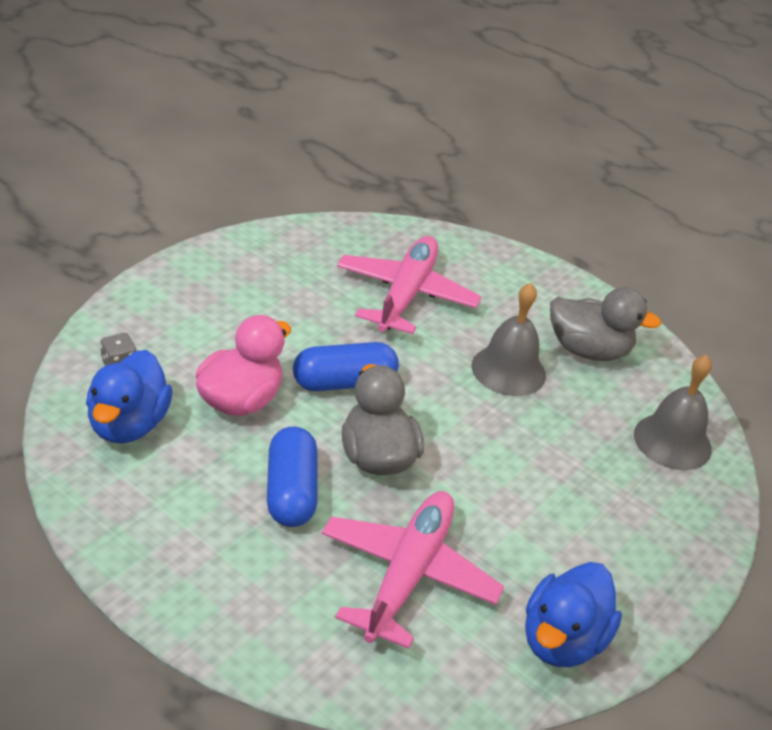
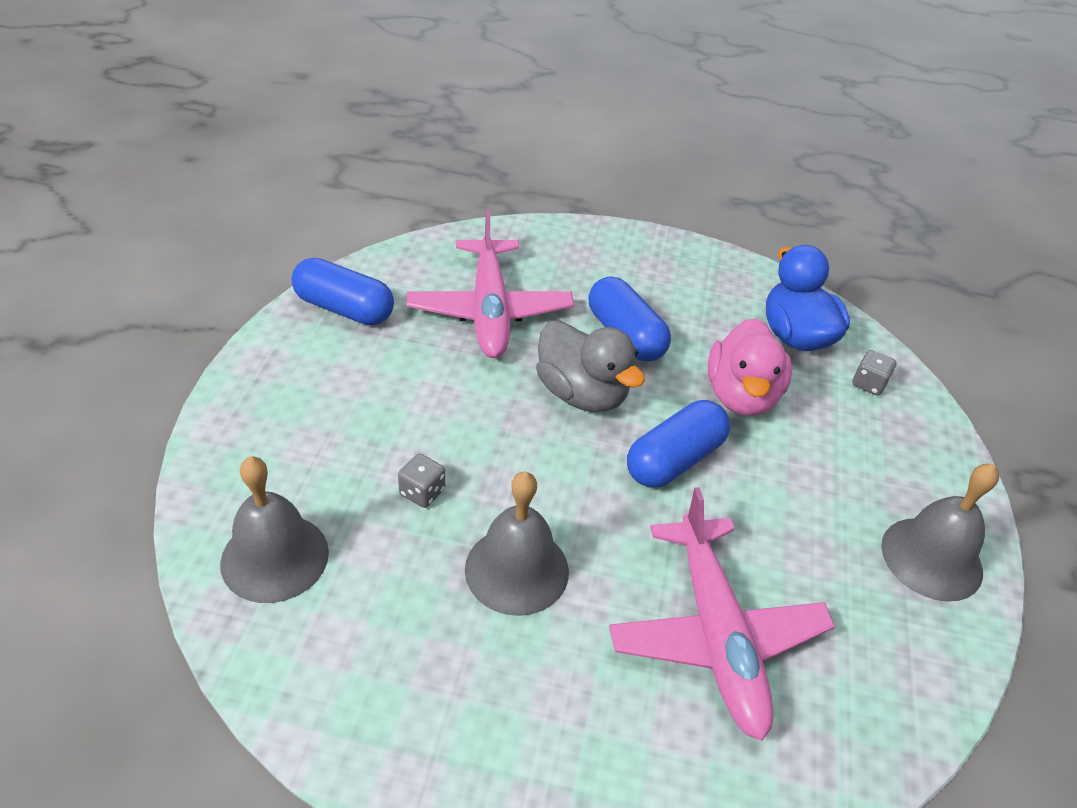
camera: 155 degrees right, 5 degrees up
(228, 268) = (931, 558): none -> grey bell
(552, 439) = (422, 492): none -> grey dice
(562, 641) = (344, 309): blue duck -> blue capsule
(588, 350) = (428, 666): grey duck -> none

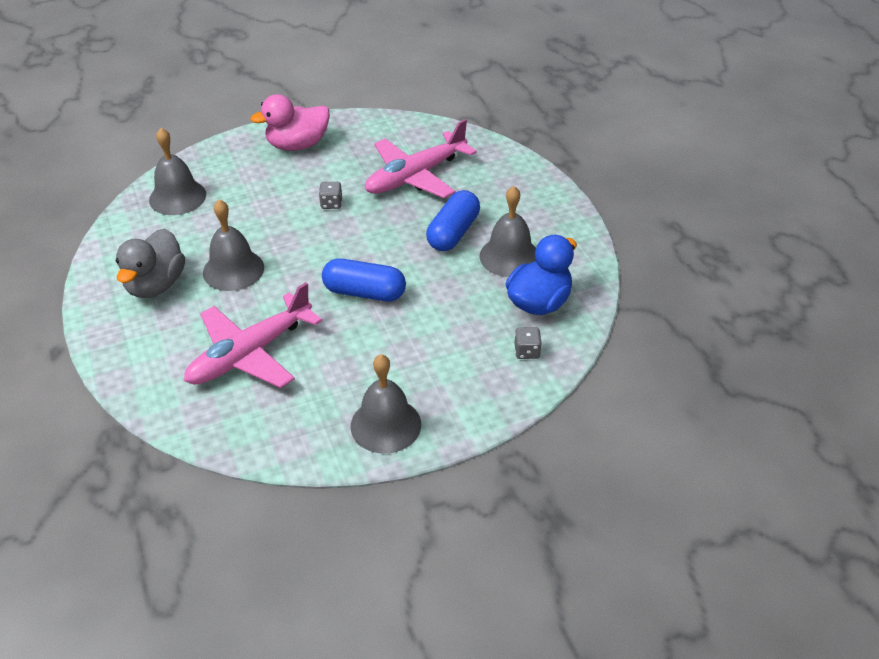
camera: 60 degrees right, 0 degrees up
(344, 309) = (359, 131): blue capsule -> none
(422, 492) = (255, 218): grey dice -> grey dice (331, 204)
(582, 394) = (382, 238): grey duck -> grey duck (156, 285)
(703, 317) = (509, 256): none -> grey bell
(741, 396) = (450, 299): pink duck -> pink duck (297, 145)

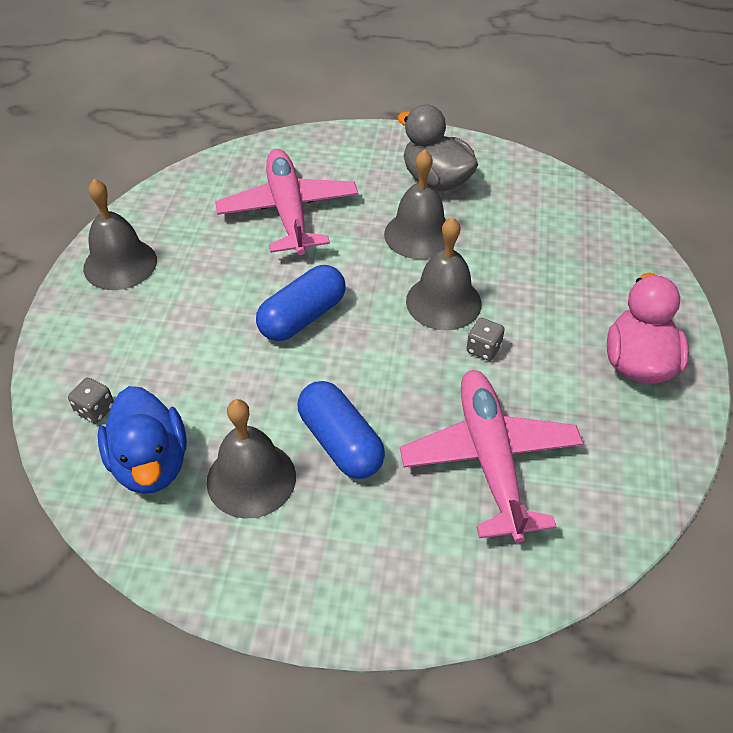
camera: 120 degrees right, 5 degrees up
(177, 197) = (579, 229): grey bell -> grey bell (443, 302)

